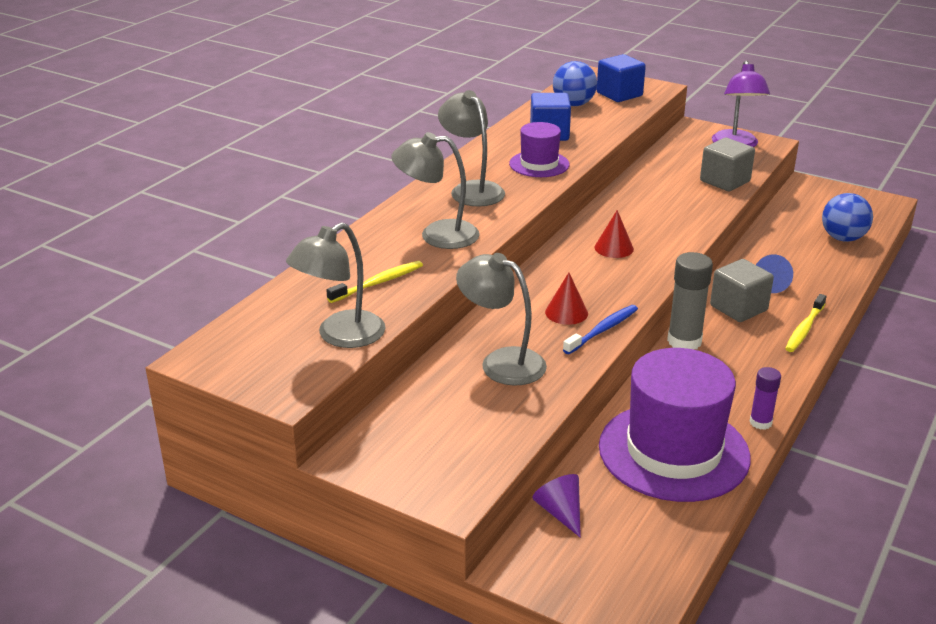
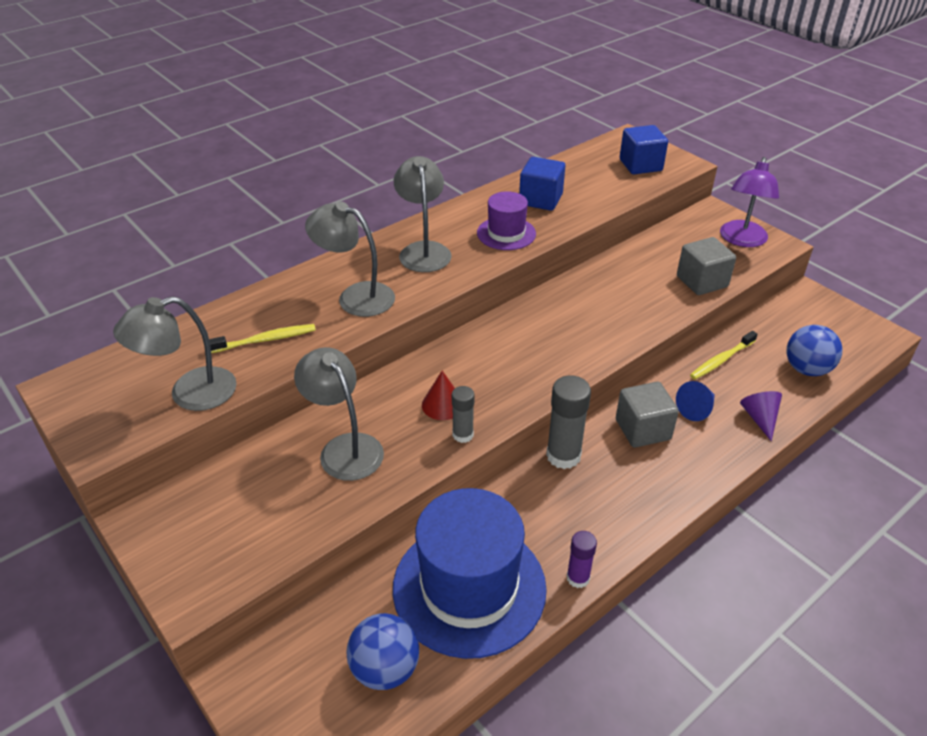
camera: 20 degrees right, 10 degrees up
(560, 512) = (318, 627): purple cone -> purple cone (759, 418)
(573, 104) = (587, 169): blue ball -> blue ball (385, 668)
(602, 330) = (463, 435): blue toothbrush -> grey glue stick
(614, 248) = (538, 338): red cone -> none
(673, 451) = (469, 587): purple hat -> blue hat
(804, 329) = (696, 473): yellow toothbrush -> yellow toothbrush (721, 360)

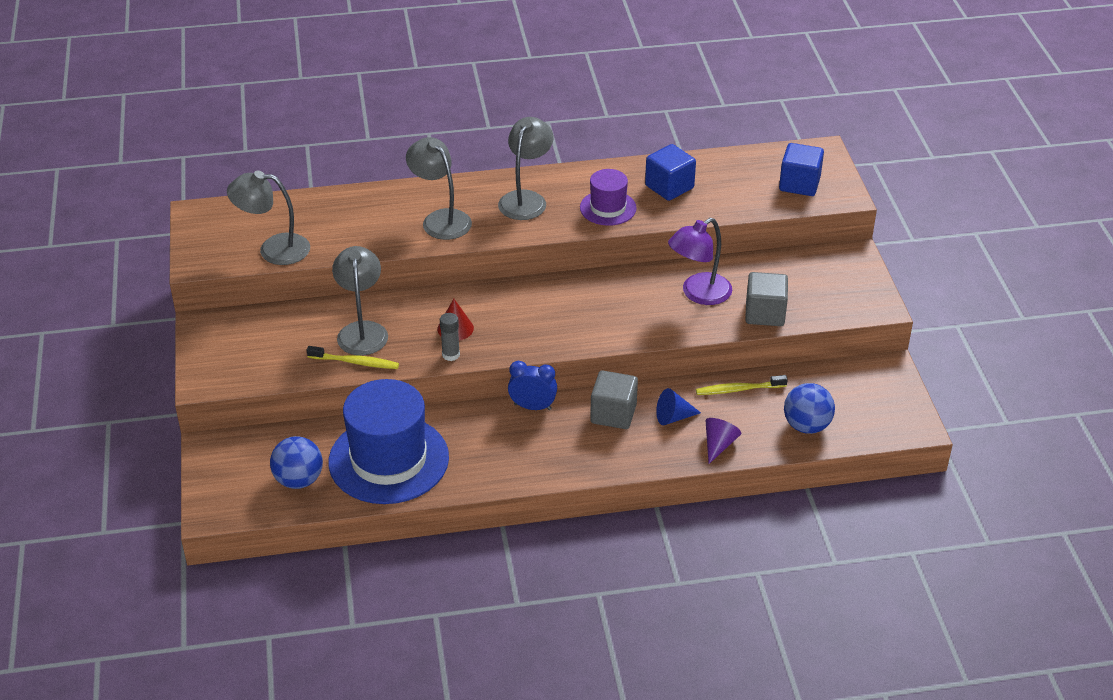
camera: 30 degrees right, 0 degrees up
(265, 340) = (350, 229): yellow toothbrush -> yellow toothbrush (355, 362)
(563, 456) = (532, 407): grey glue stick -> blue clock
(578, 578) = (466, 486): purple glue stick -> none
(741, 240) = (848, 291): purple lamp -> purple lamp (698, 294)

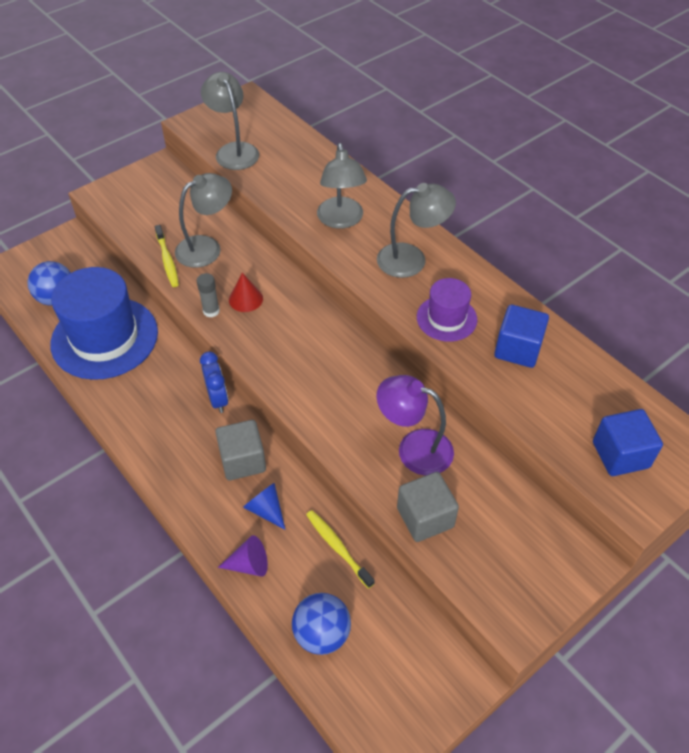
camera: 60 degrees right, 10 degrees up
(440, 219) = (341, 220): grey lamp -> grey lamp turned 150 degrees clockwise

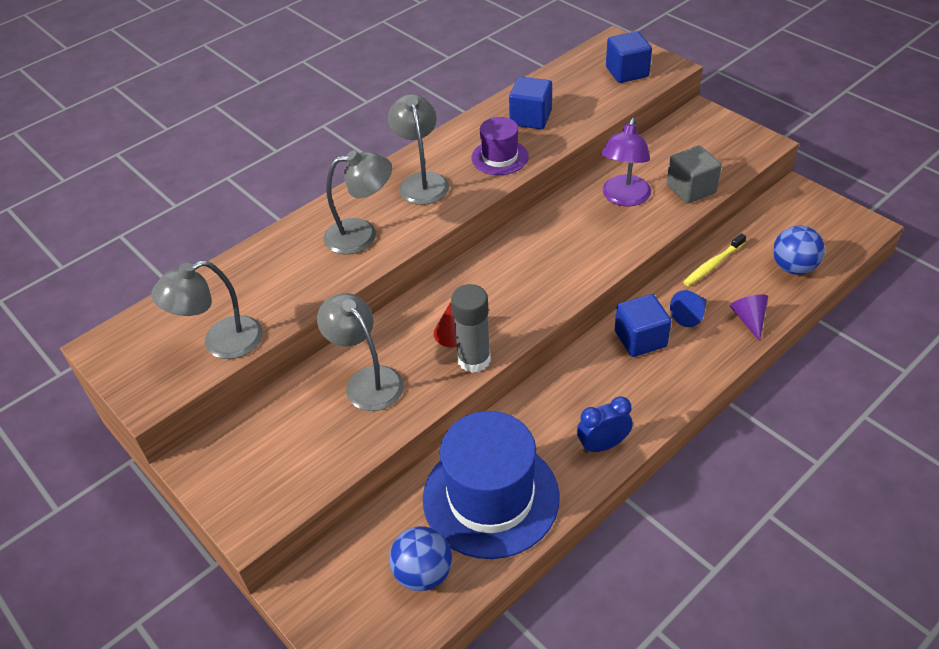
camera: 90 degrees left, 5 degrees down
(167, 260) = (390, 416): yellow toothbrush -> none
(211, 311) = (474, 360): grey glue stick -> grey glue stick, size x1.70
(218, 399) = (568, 370): blue clock -> blue clock (602, 445)
(243, 461) = (640, 339): grey cube -> blue cube

